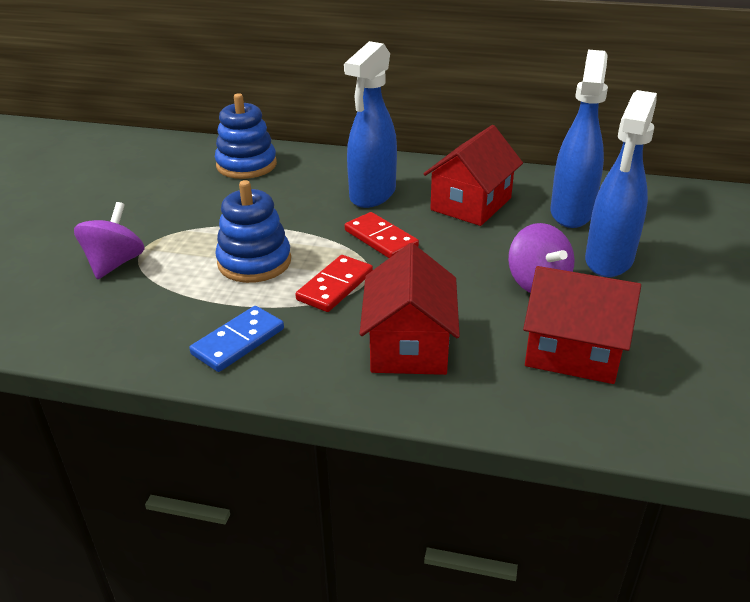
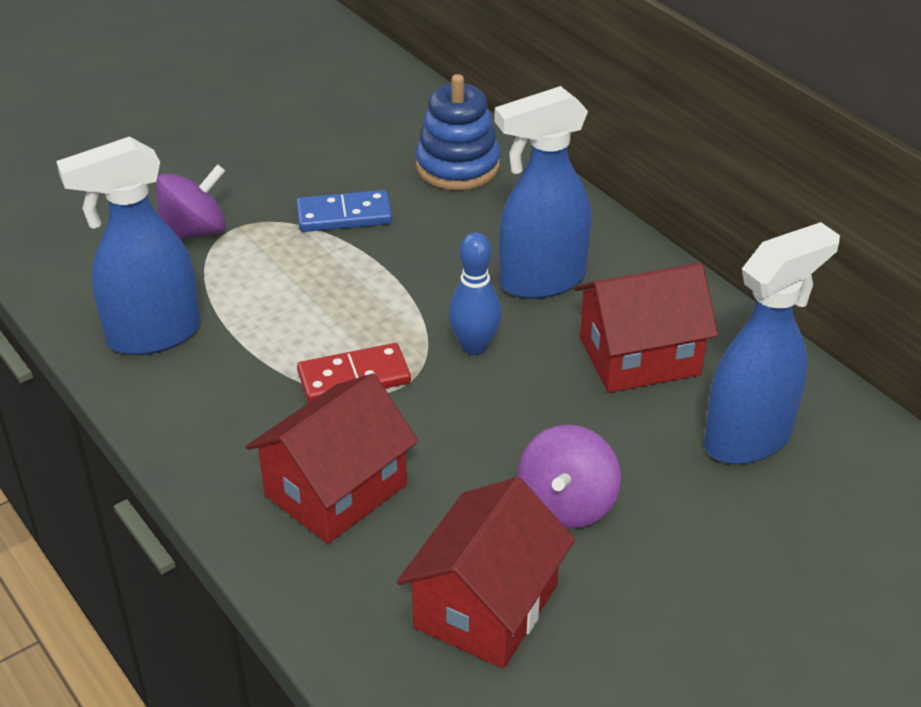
camera: 40 degrees right, 5 degrees up
(238, 341) = (196, 386): blue domino -> blue domino (344, 215)
(254, 262) = (315, 302): blue stacking toy -> none
(381, 239) = (474, 346): red domino -> blue bowling pin
(573, 351) = (486, 606): red house -> red house turned 60 degrees clockwise
(609, 261) = (695, 529): blue spray bottle -> blue spray bottle (152, 336)

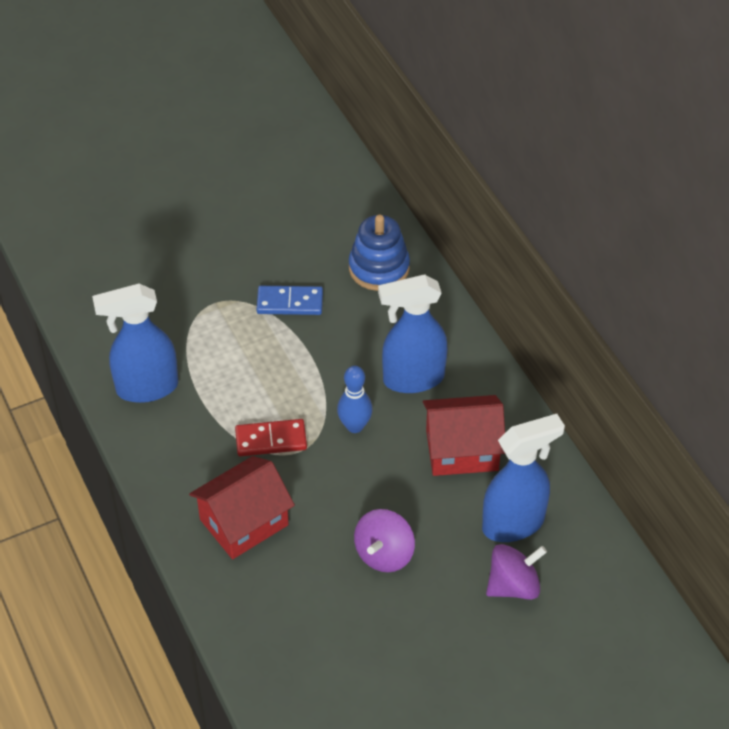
camera: 10 degrees right, 10 degrees up
(194, 232) = (185, 303): purple spinning top -> purple spinning top (513, 585)
(486, 606) = (318, 615): red house -> none

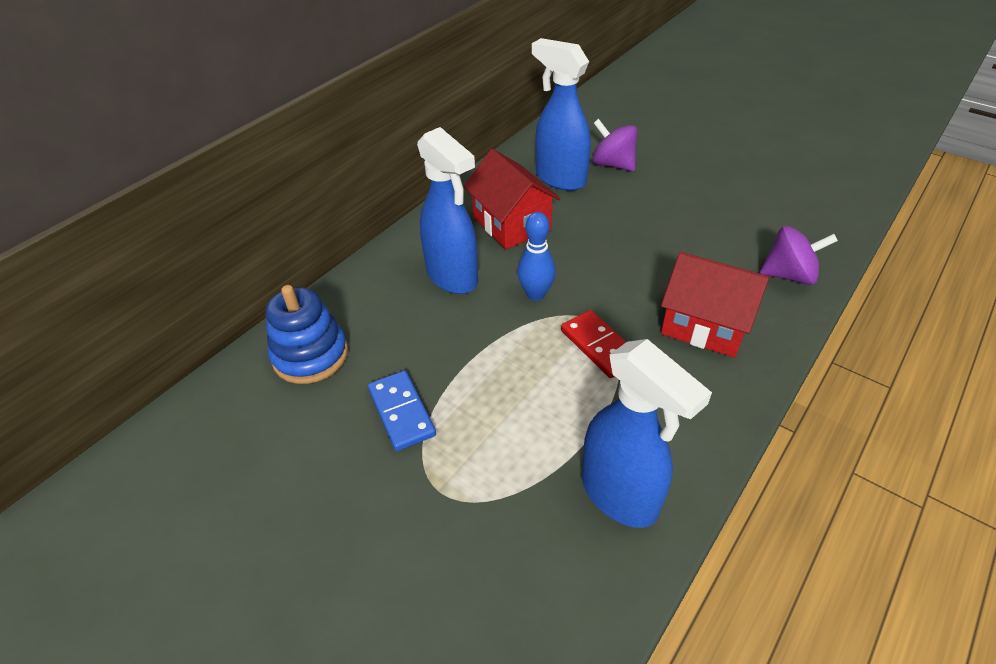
camera: 115 degrees left, 5 degrees down
(384, 554) = (649, 230): purple spinning top -> purple spinning top (789, 275)

